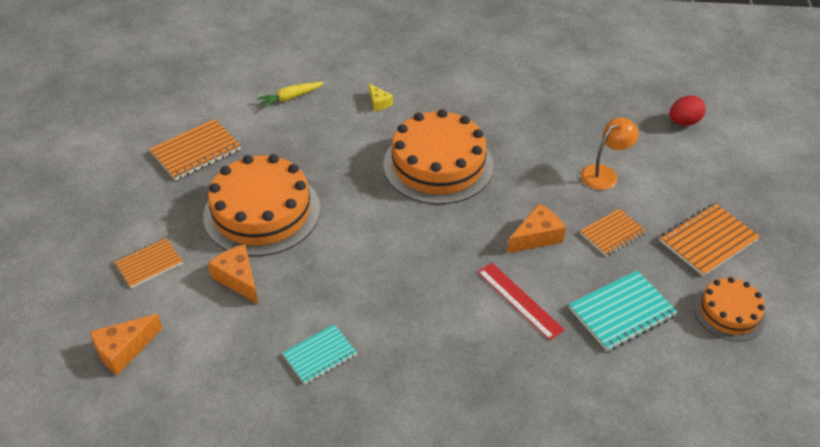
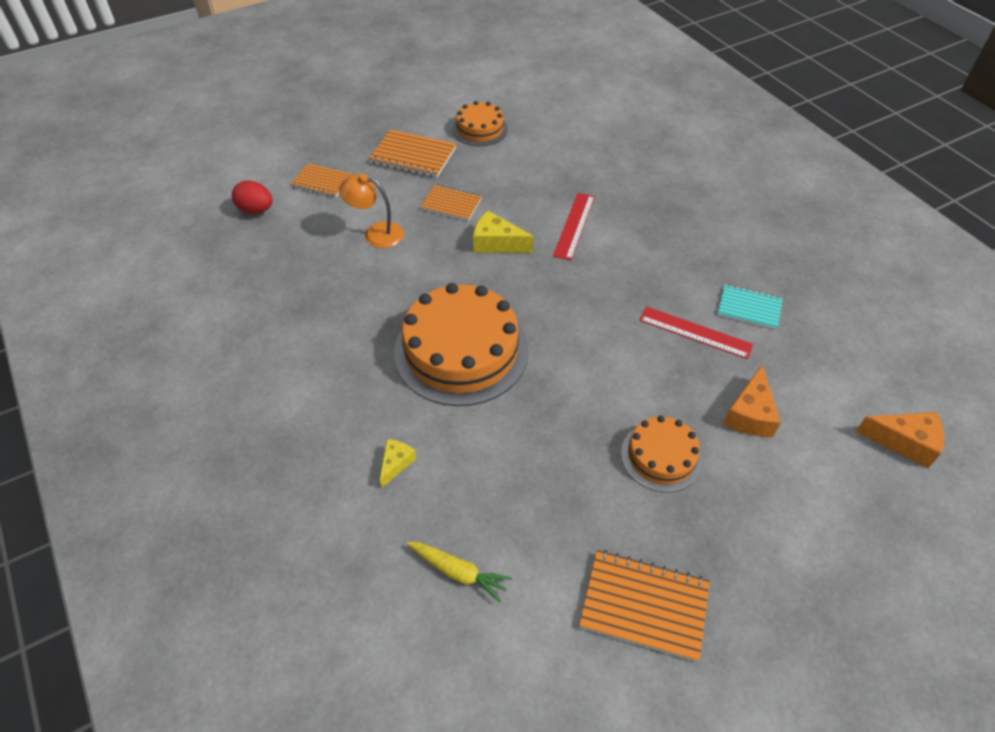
camera: 125 degrees left, 5 degrees up
(149, 264) = (819, 505): orange notebook -> orange notebook (322, 182)
(262, 212) = (661, 456): orange cake -> orange cake, size x0.54
(332, 300) = (695, 332): none -> red ruler
(536, 237) = (496, 243): orange cheese -> yellow cheese
(621, 312) = (530, 173): turquoise notebook -> none

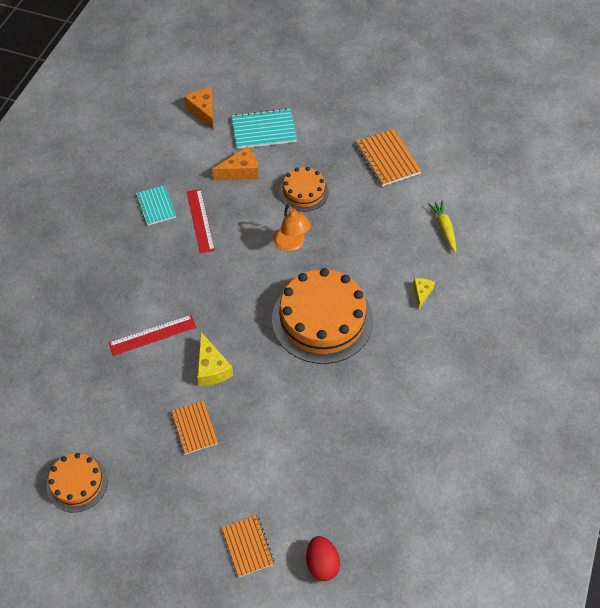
camera: 130 degrees left, 5 degrees up
(376, 233) = (269, 452): orange lamp -> orange lamp (291, 244)
(396, 463) = (421, 293): yellow cheese -> yellow cheese turned 120 degrees clockwise
(413, 156) = (156, 505): orange notebook -> none
(817, 488) = (264, 130): none -> turquoise notebook

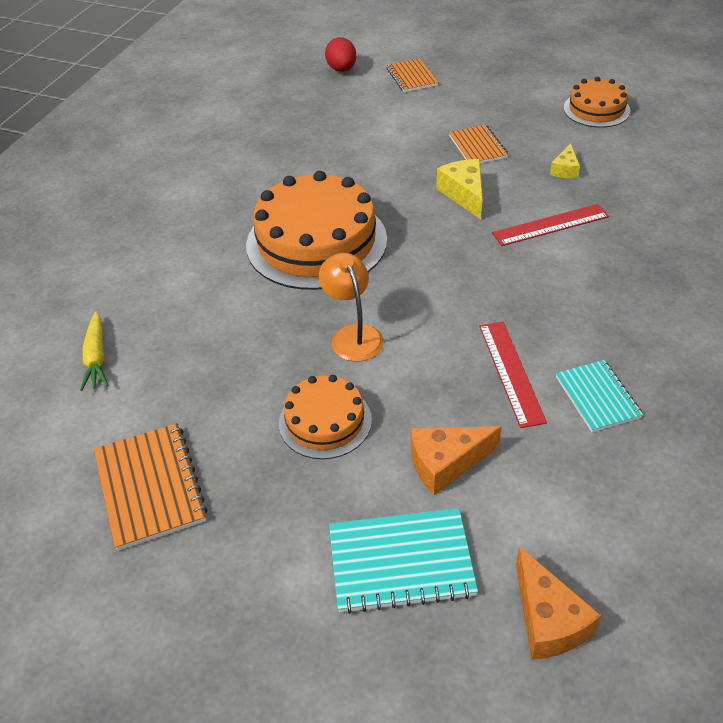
camera: 175 degrees left, 10 degrees down
(421, 293) = (168, 271): yellow cheese -> yellow cheese (565, 170)

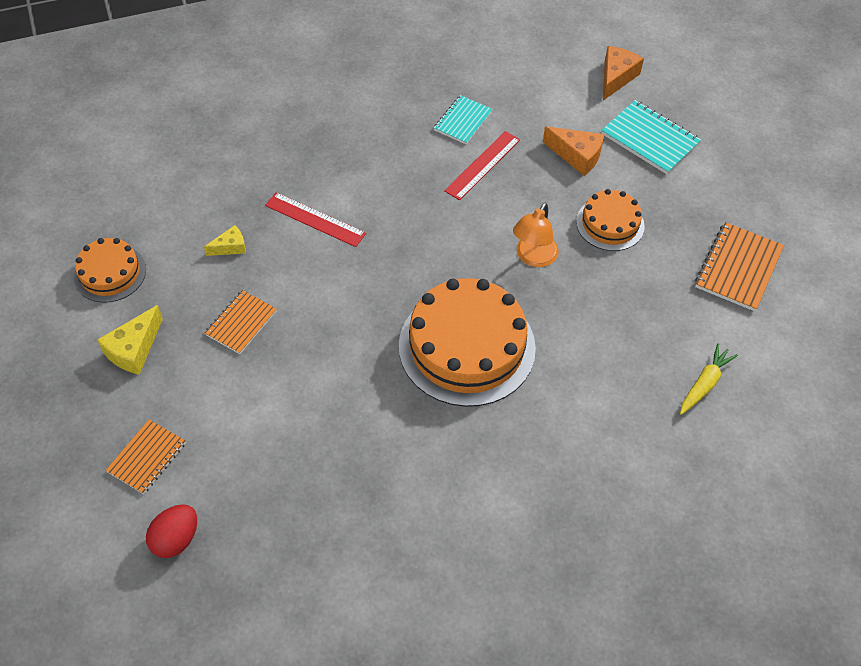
camera: 135 degrees left, 10 degrees up
(464, 194) = (321, 291): yellow cheese -> yellow cheese (134, 349)

